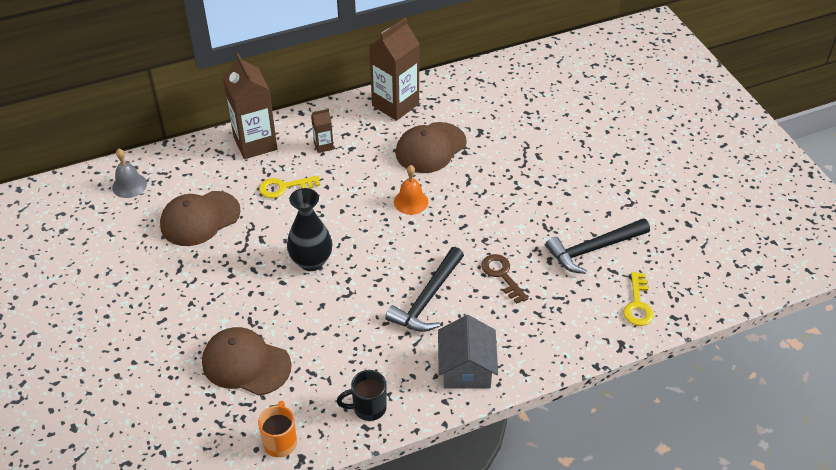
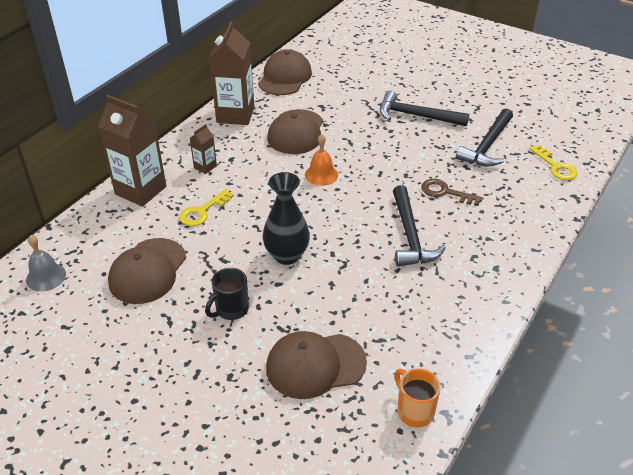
camera: 35 degrees left, 5 degrees down
(368, 408) = (455, 340): black mug -> black mug (231, 310)
(466, 368) = (494, 269): grey house -> none
(477, 84) = (285, 77): none -> brown cap
(559, 183) = (416, 116): none -> black hammer

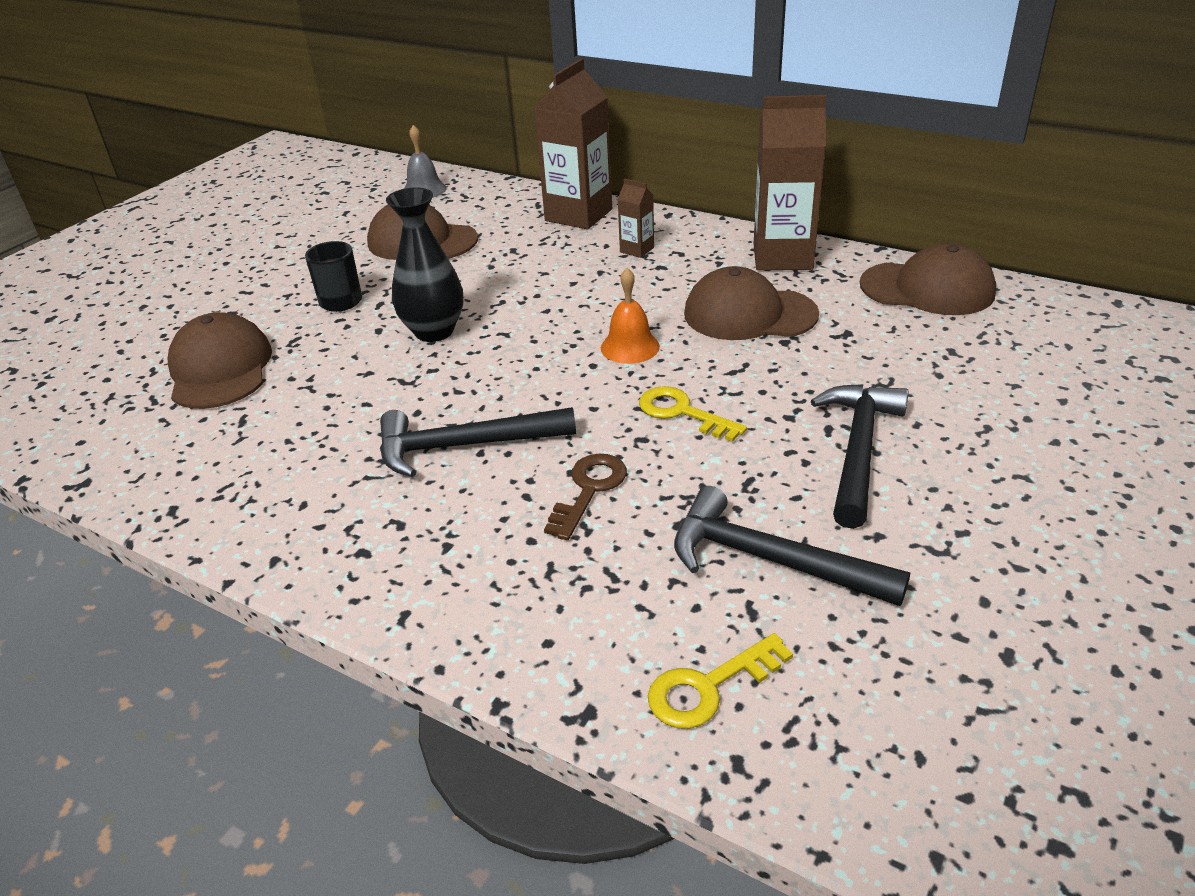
camera: 90 degrees right, 5 degrees down
(202, 211) = (534, 260): yellow key -> yellow key (682, 412)
(414, 411) = (102, 453): orange mug -> none

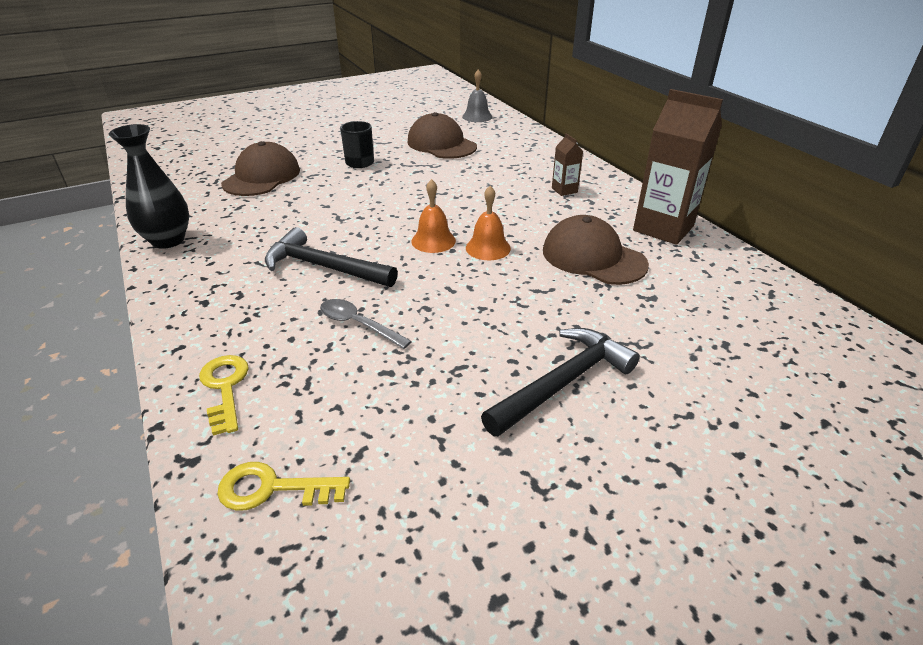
camera: 30 degrees right, 0 degrees up
(434, 331) = (387, 196): black vase -> black vase (168, 240)
(559, 363) = (433, 241): none -> orange bell
(578, 215) = (552, 157): brown carton -> none
(589, 490) = (358, 324): brown key -> grey spoon
(682, 412) = (471, 302): yellow key -> yellow key (225, 387)
(770, 559) = (411, 426): black hammer -> none
(927, 289) = (757, 291): brown cap -> none

